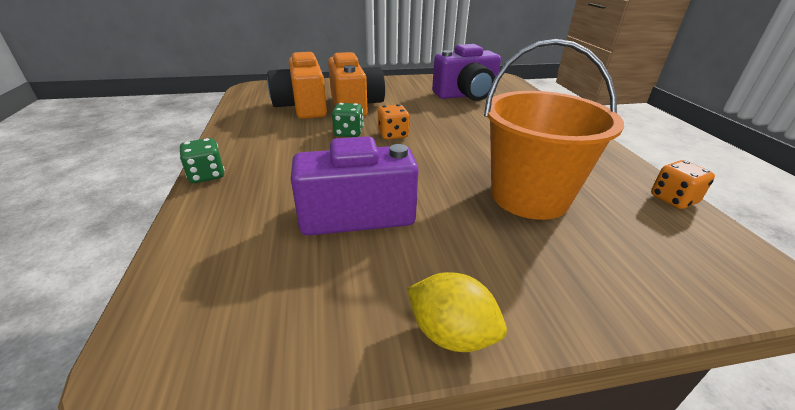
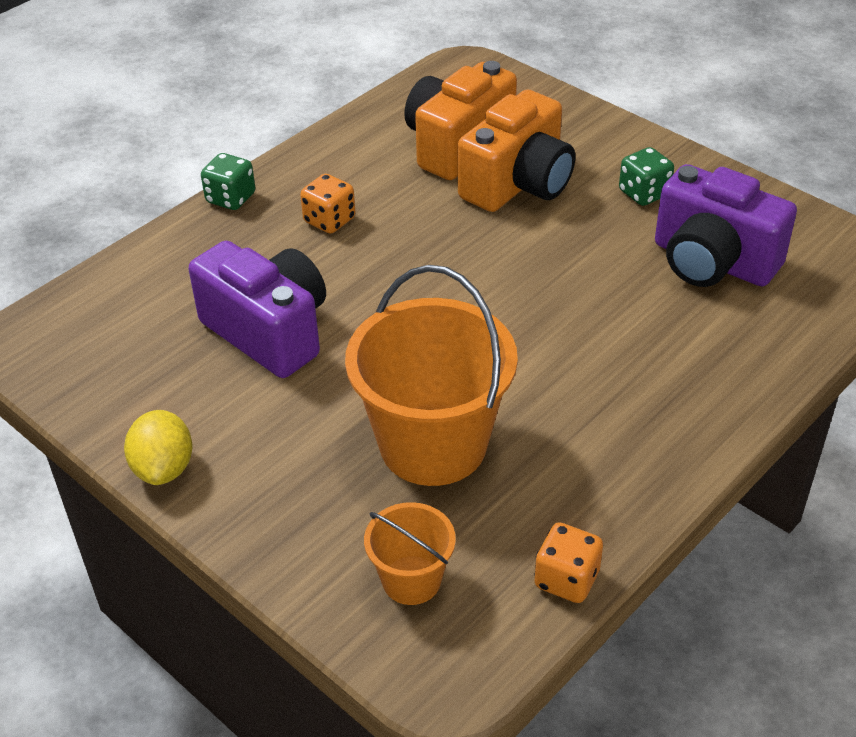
camera: 55 degrees right, 10 degrees up
(348, 133) = (430, 227): green dice -> green dice (644, 193)
(393, 135) = (469, 264): orange dice -> orange dice (329, 220)
(658, 252) = (411, 580): none -> orange bucket

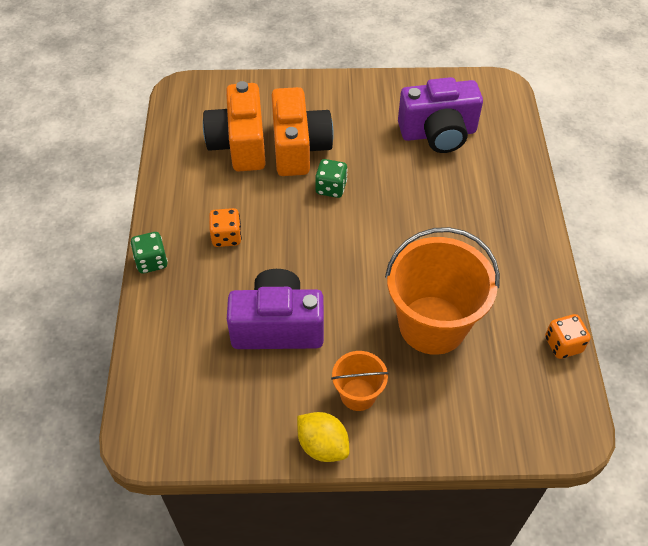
camera: 45 degrees left, 10 degrees up
(411, 580) = (505, 401): orange bucket -> orange bucket (358, 394)
(644, 193) = (365, 114): green dice -> green dice (331, 188)

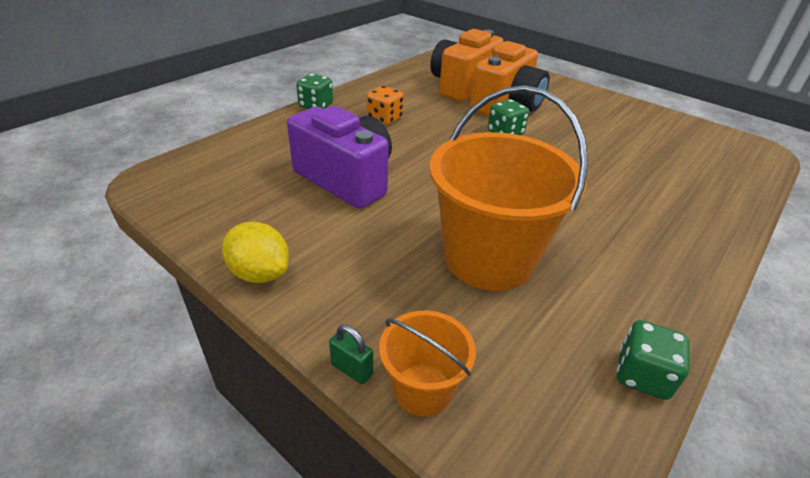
camera: 40 degrees right, 15 degrees down
(322, 445) = (260, 273): yellow lemon -> yellow lemon turned 45 degrees counterclockwise
(358, 394) = (345, 260): orange bucket -> orange bucket (422, 389)
(438, 133) = (652, 148): purple camera -> none
(440, 457) = (352, 369): none -> green padlock
(563, 344) = (642, 375): orange dice -> green dice

